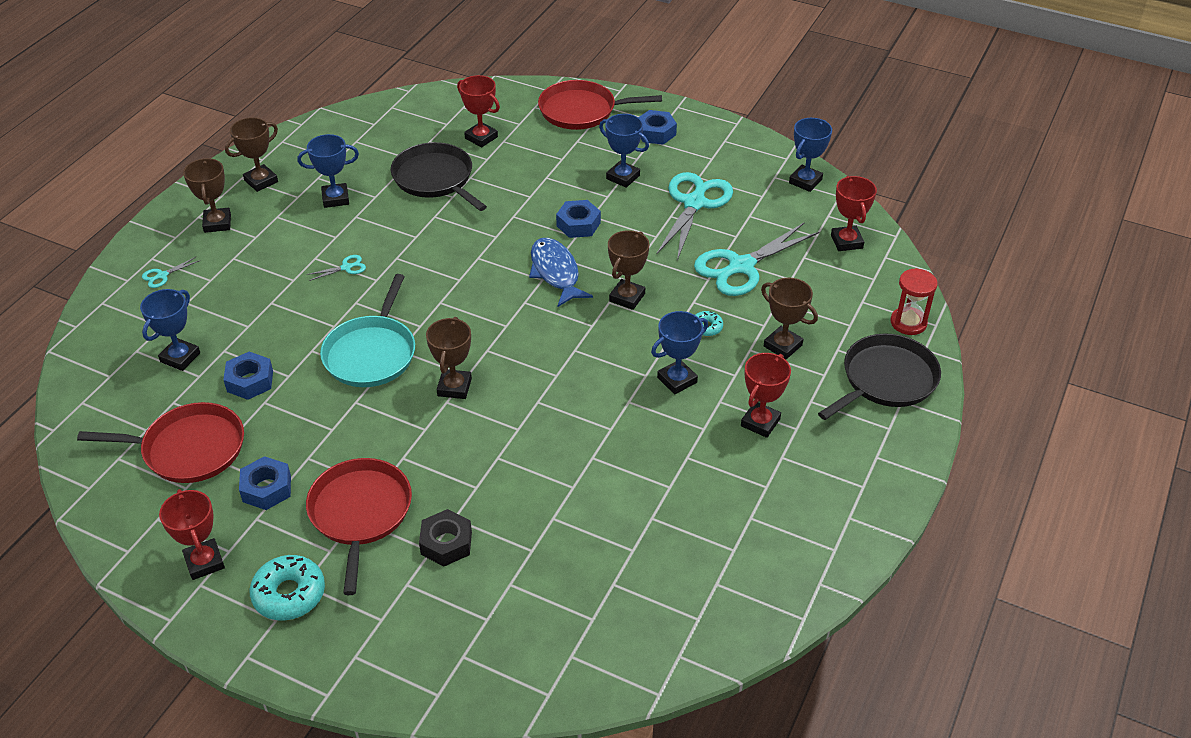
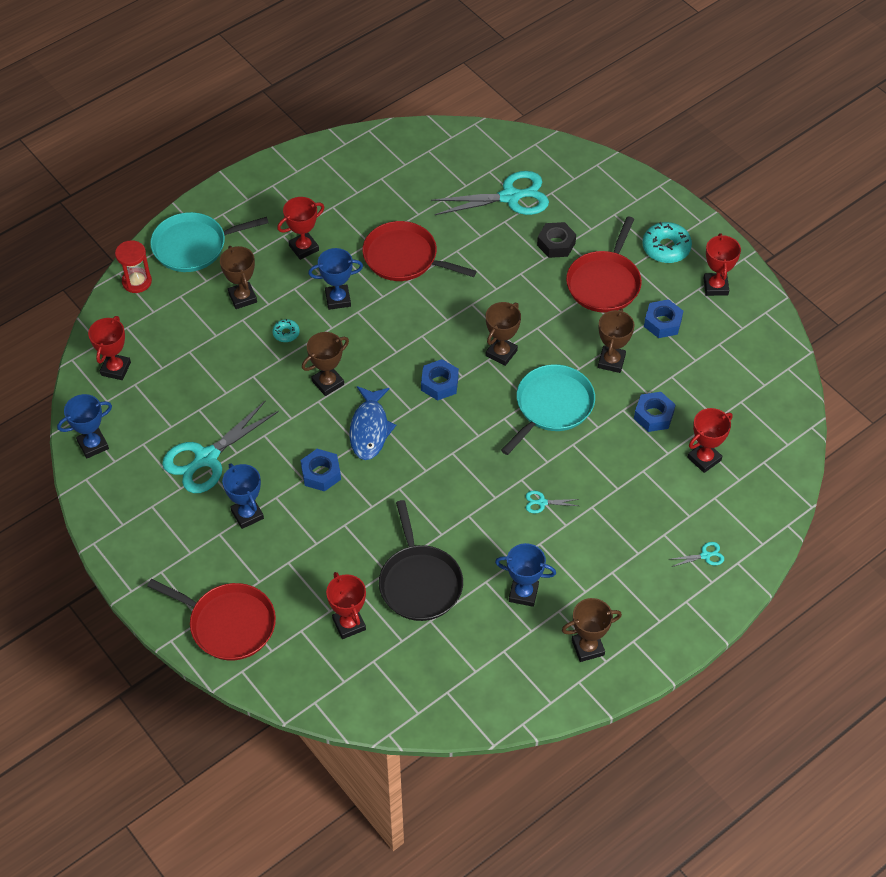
camera: 155 degrees left, 10 degrees up
(180, 357) = (704, 459): blue trophy -> red trophy
(189, 449) = (711, 373): red pan -> red pan (404, 258)
(217, 223) = (643, 604): brown trophy -> brown trophy (611, 361)
(656, 133) = (178, 561): blue nut -> blue nut (439, 383)
(741, 266) = (218, 377): turquoise scissors -> turquoise scissors (510, 197)
(885, 380) = (194, 246): black pan -> turquoise pan

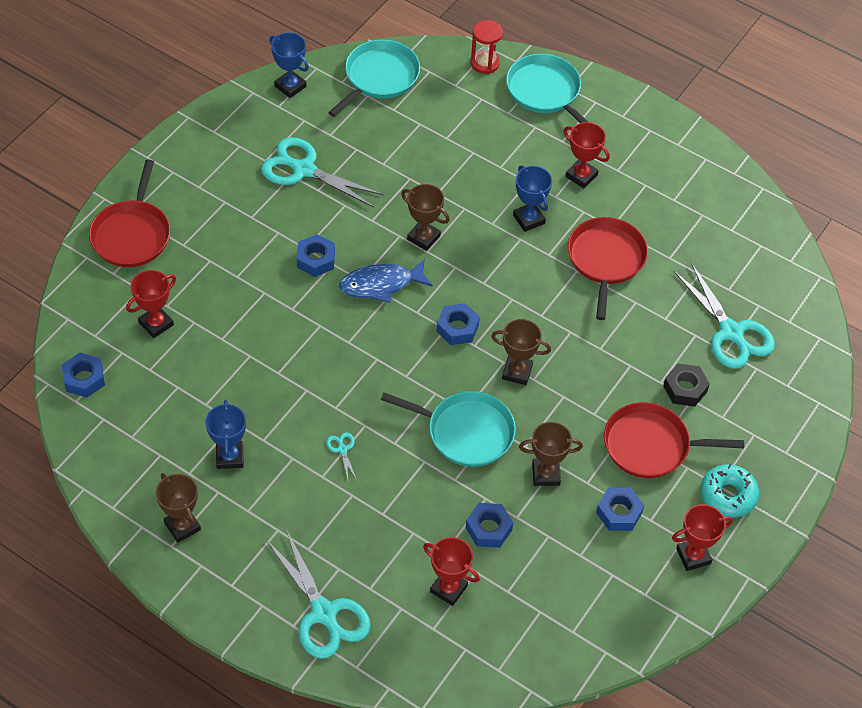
camera: 70 degrees right, 0 degrees up
(115, 369) = (379, 77): red trophy -> turquoise pan
(242, 297) = (499, 145): brown trophy -> none
(247, 514) = (252, 216): blue trophy -> none
(286, 333) = (470, 190): turquoise donut -> none
(394, 700) = (84, 379): none -> blue nut
(419, 582) = (217, 368): black pan -> none
(705, 556) = (324, 613): turquoise scissors -> turquoise scissors, size x2.42

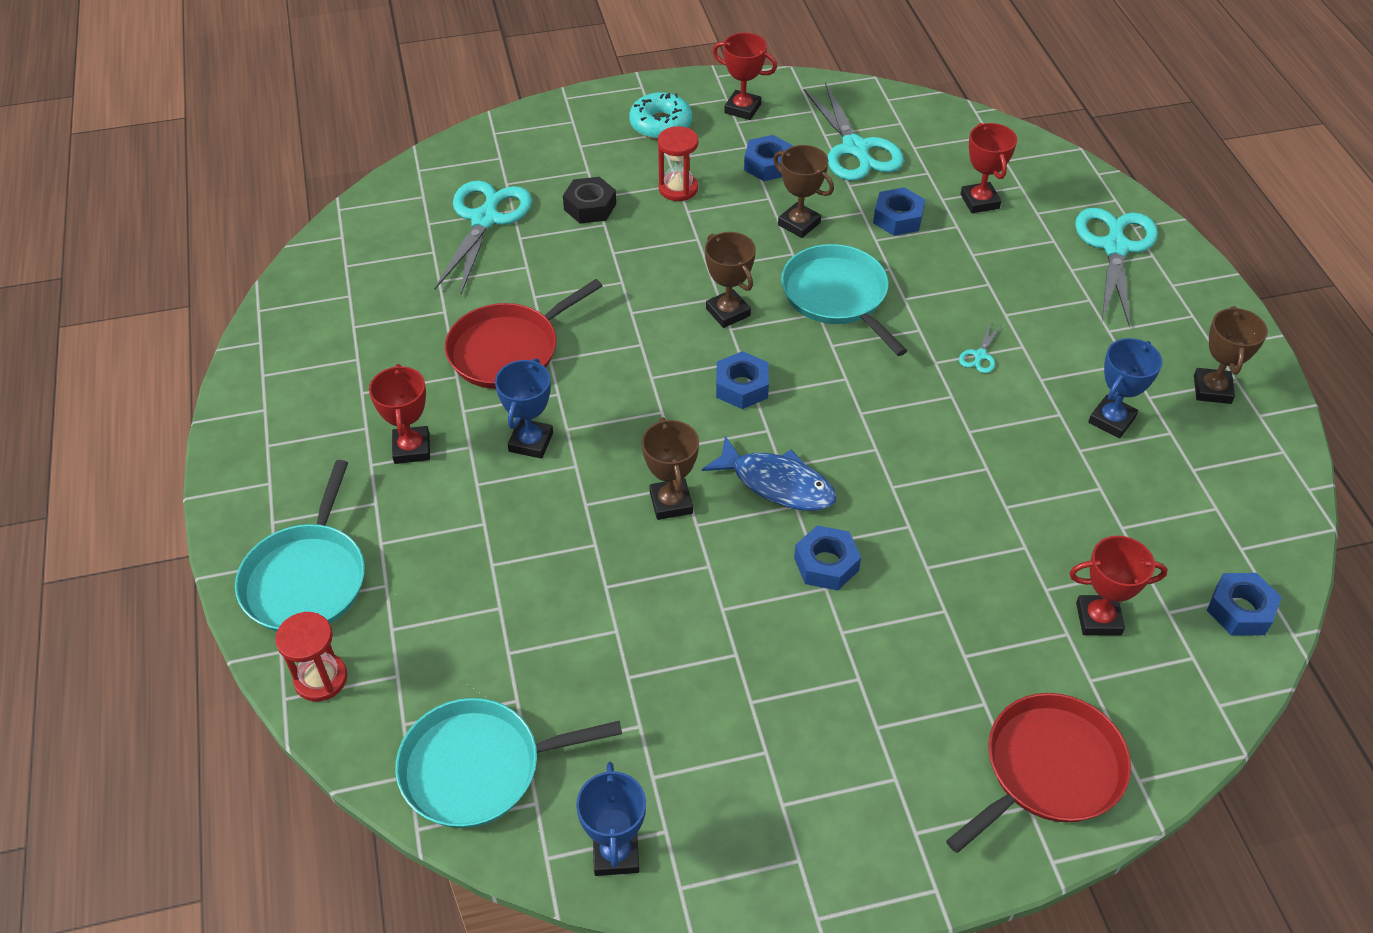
camera: 135 degrees left, 5 degrees down
(304, 170) = (726, 697): turquoise scissors -> turquoise scissors (855, 149)
(651, 445) = (678, 188): red pan -> red hourglass

